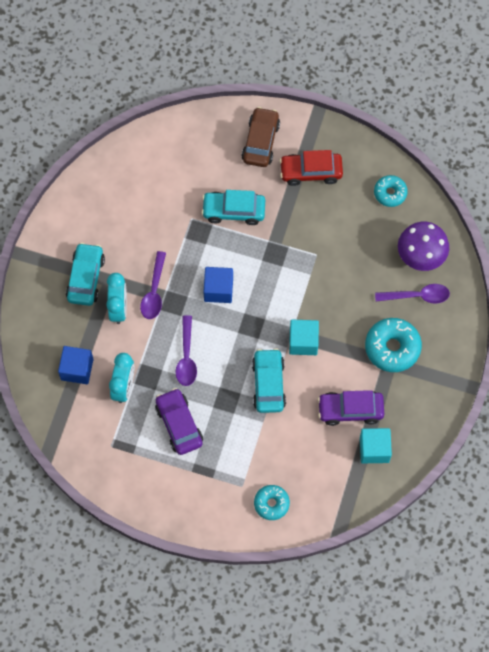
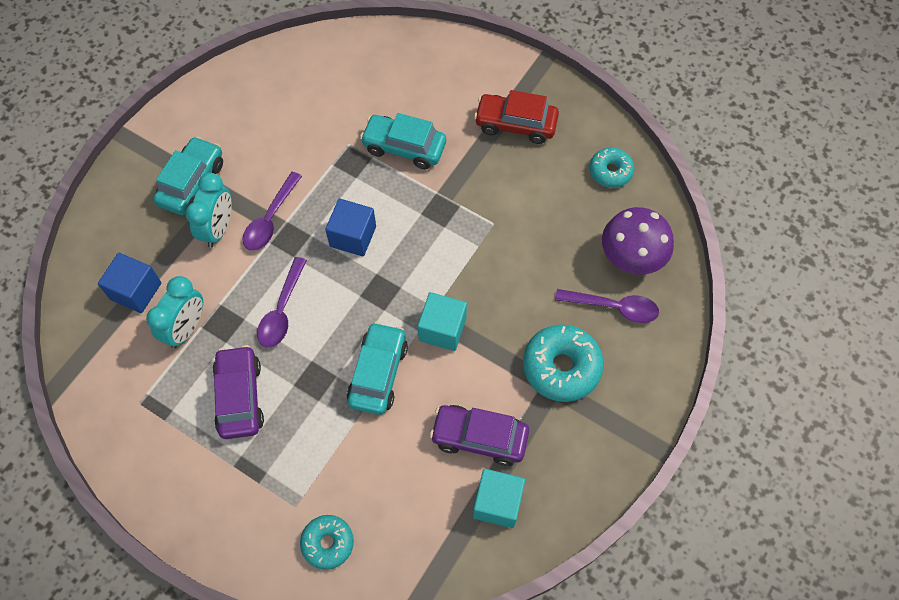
camera: 15 degrees right, 5 degrees down
(261, 142) = (464, 77): brown car -> none

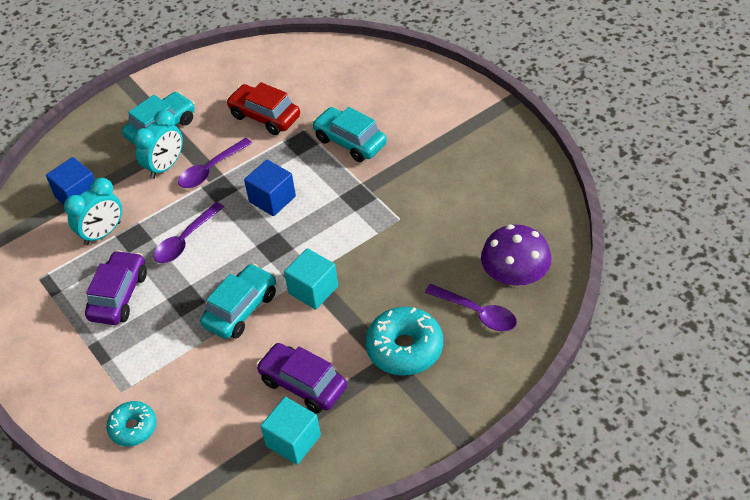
camera: 25 degrees right, 15 degrees down
(515, 124) = (458, 146): red car -> red car (265, 116)
(610, 171) = (527, 203): turquoise donut -> none

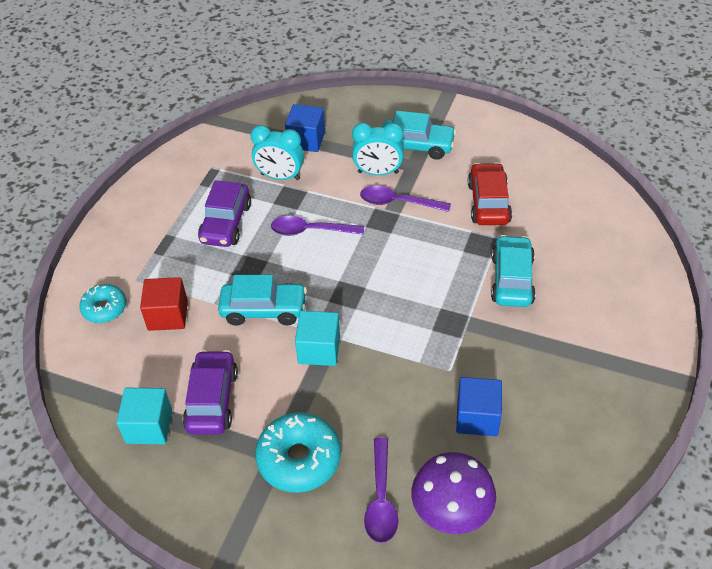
camera: 55 degrees right, 0 degrees up
(119, 296) = (226, 223): purple car -> purple car turned 120 degrees clockwise
(185, 381) = (168, 315): none -> red cube
(272, 199) = (399, 262): blue cube -> blue cube (477, 417)

